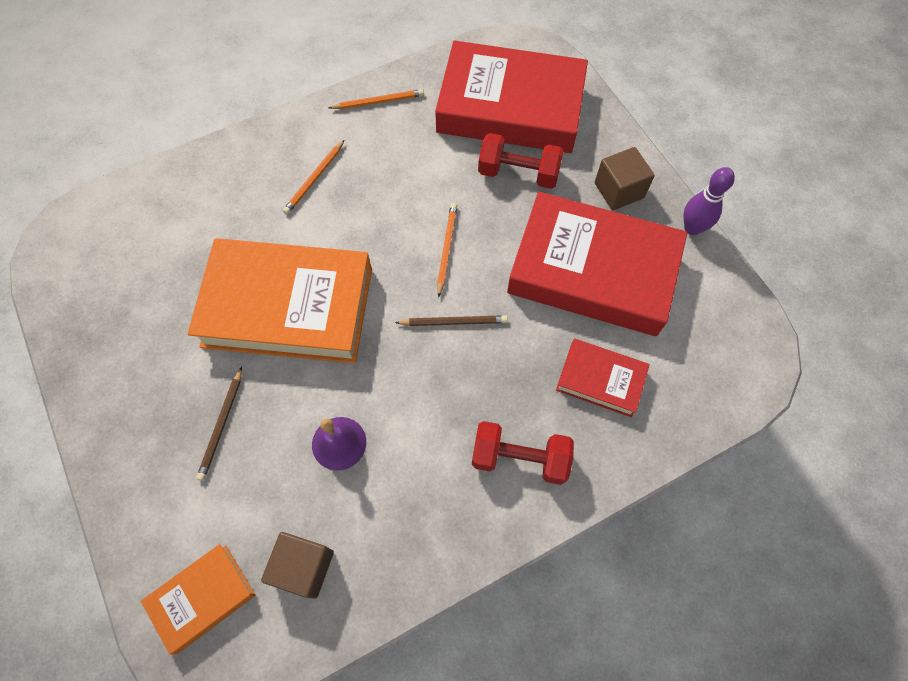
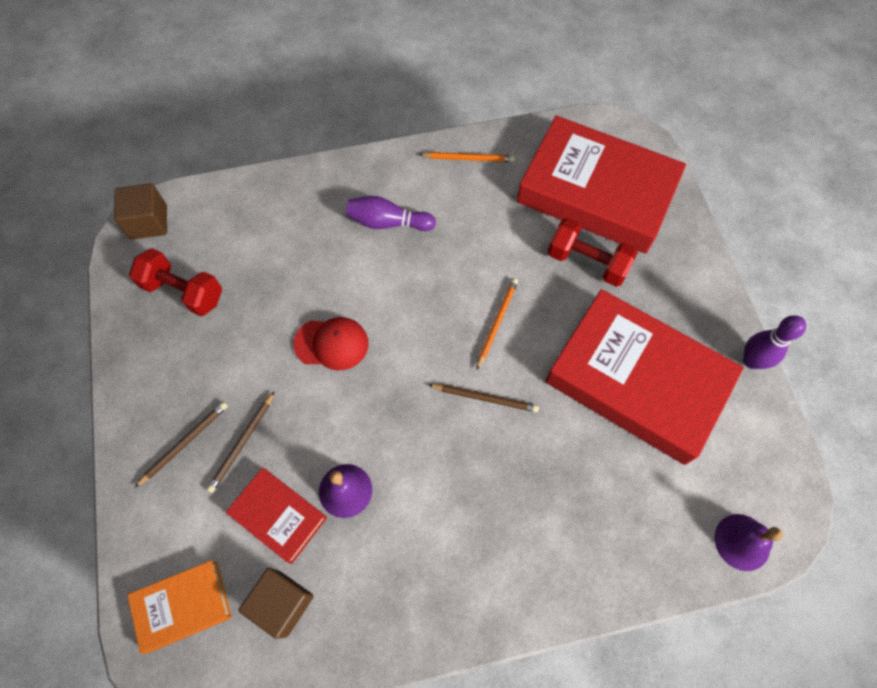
camera: 15 degrees right, 0 degrees up
(161, 440) = (184, 443): none -> brown pencil
(288, 307) = (331, 344): orange book -> red cap
(314, 179) = (388, 222): orange pencil -> purple bowling pin
(519, 458) = (515, 553): red dumbbell -> red dumbbell (183, 291)
(600, 380) = (616, 495): red book -> red book (279, 516)
(619, 190) = (685, 303): brown cube -> brown cube (149, 222)
(725, 392) = (742, 542): none -> purple bell

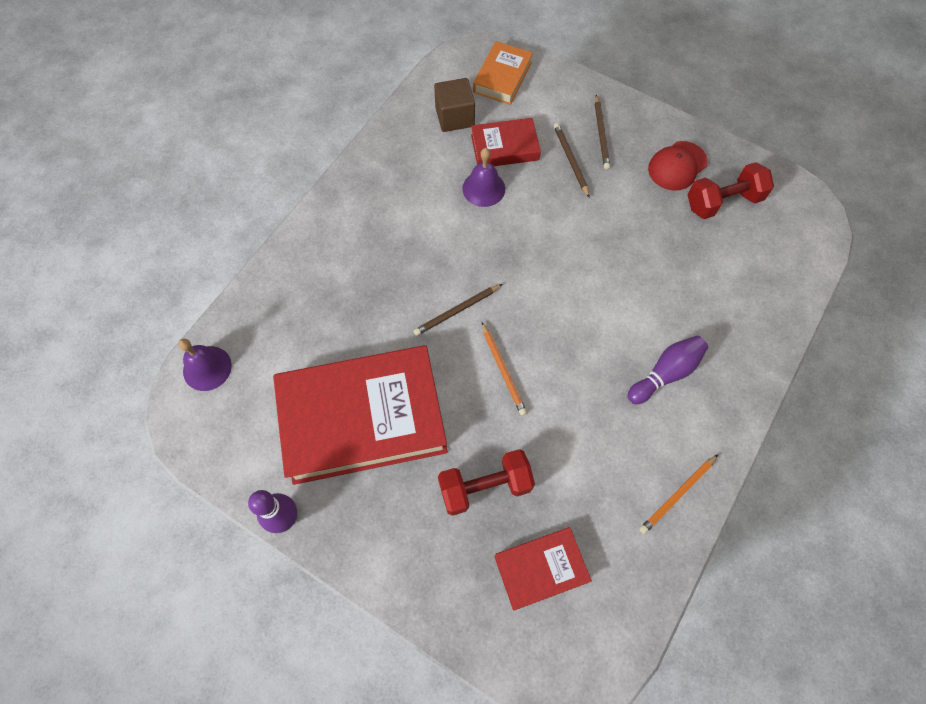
camera: 135 degrees right, 0 degrees up
(149, 222) = (811, 220): brown cube -> none
(331, 344) = (593, 255): red cap -> red cap (677, 166)
(596, 192) = (541, 569): red book -> red book, size x0.48

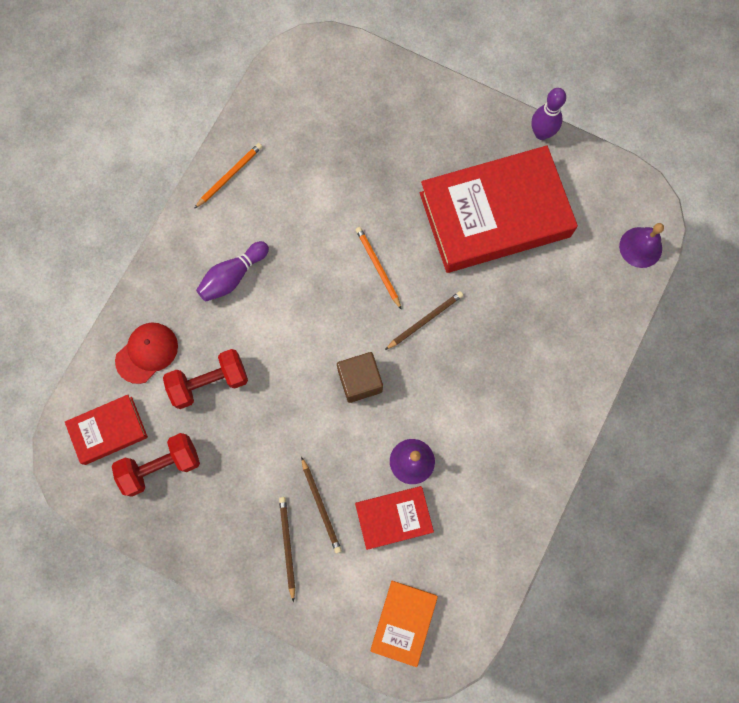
camera: 175 degrees right, 10 degrees up
(454, 117) = (453, 556): brown cube -> brown cube (360, 381)
(485, 487) = (385, 169): red dumbbell -> red dumbbell (209, 382)
(541, 569) = (338, 114): red book -> red book (108, 430)
(677, 166) = (205, 509): red cap -> red cap (147, 353)

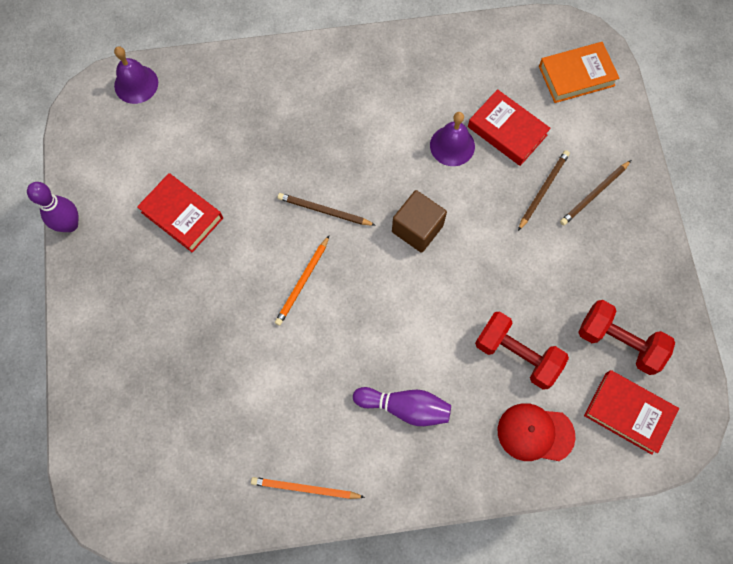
camera: 125 degrees left, 5 degrees down
(494, 215) = (182, 215): red book -> red book, size x0.48

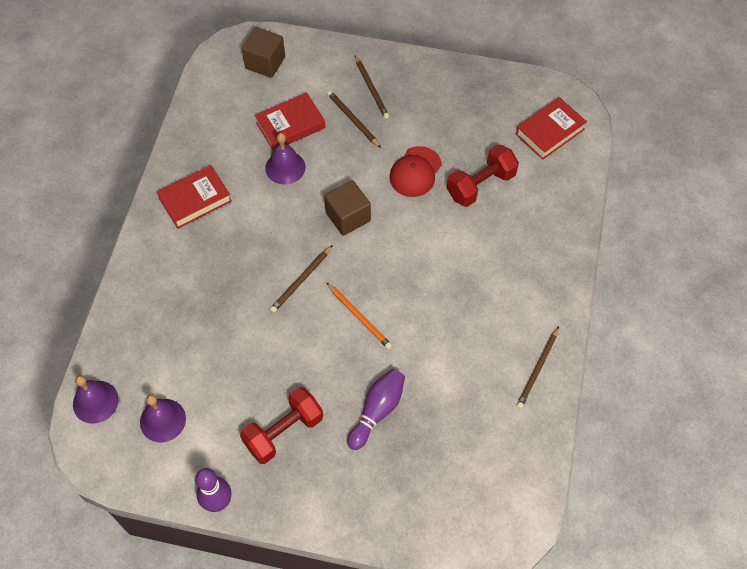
camera: 70 degrees left, 10 degrees down
(135, 146) = (162, 420): none -> purple bell
(182, 215) = (253, 397): red book -> red book (195, 200)
(305, 489) = (537, 369): orange pencil -> brown pencil
(405, 407) = (495, 275): purple bowling pin -> purple bowling pin (377, 411)
(535, 433) = (545, 195): red cap -> red cap (415, 172)
(576, 76) = (265, 63): orange book -> brown cube
(619, 342) = (495, 117): red dumbbell -> red dumbbell (283, 432)

